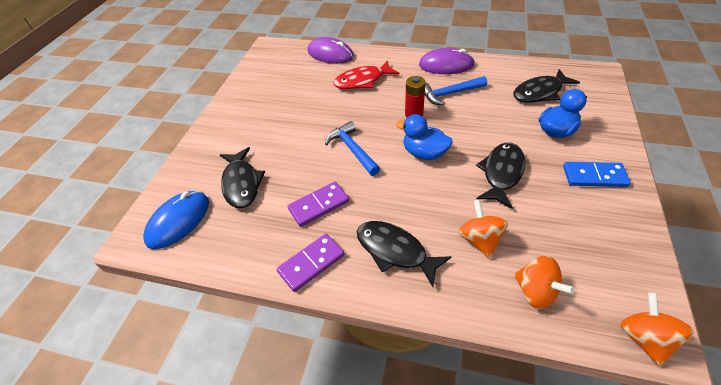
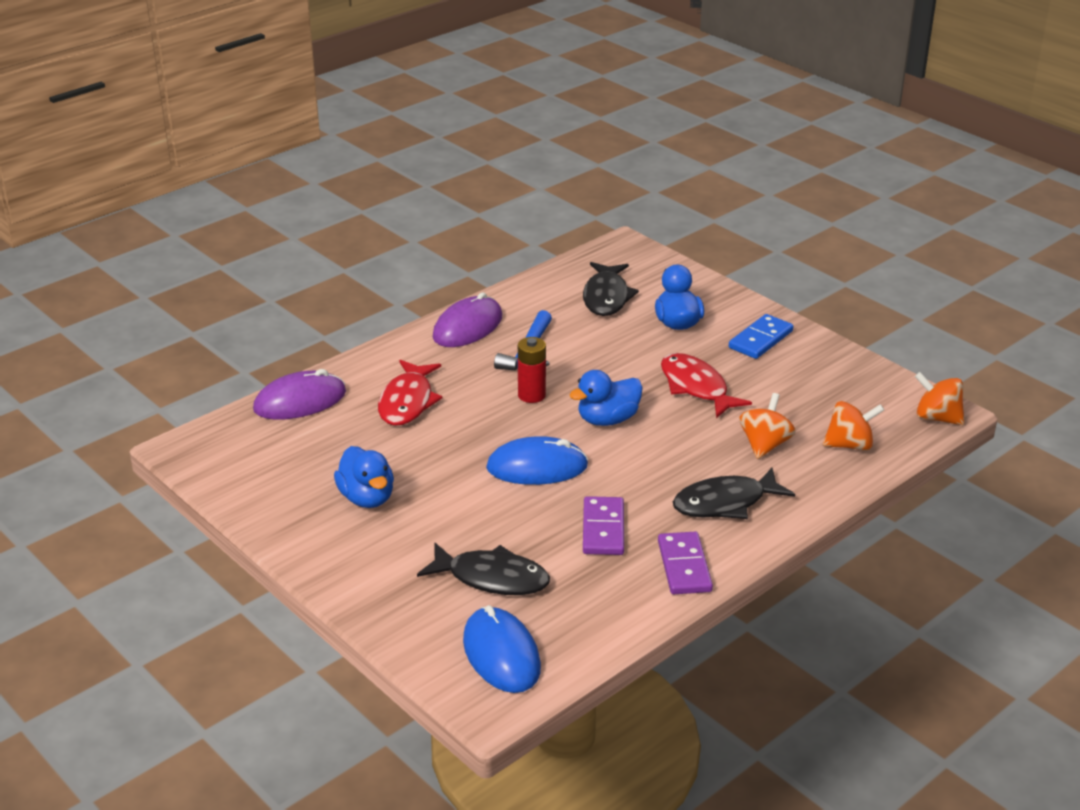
camera: 60 degrees left, 15 degrees down
(275, 109) = (367, 498): none -> blue duck
(352, 149) = (537, 467): blue hammer -> blue mouse
(479, 239) = (764, 445): orange spinning top -> orange spinning top turned 90 degrees clockwise
(501, 173) = (696, 387): black fish -> red fish

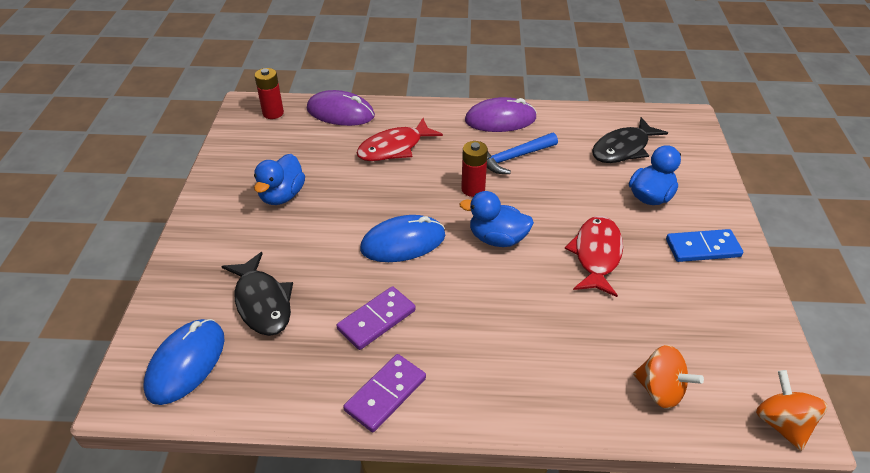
camera: 45 degrees right, 10 degrees up
(226, 439) = (273, 113): none -> red battery
(537, 467) = (403, 242): blue mouse -> blue mouse turned 60 degrees counterclockwise
(725, 503) = (488, 365): black fish -> none
(764, 445) = (586, 338): orange spinning top -> none

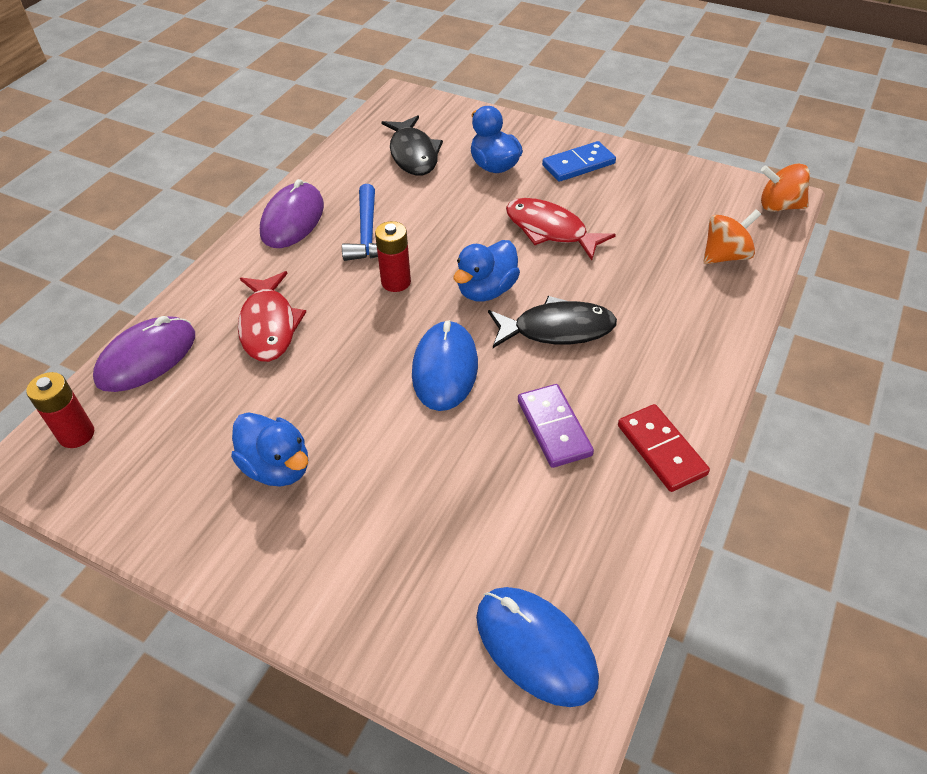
camera: 65 degrees left, 5 degrees up
(262, 302) = (470, 535): black fish -> black fish (557, 329)
(385, 394) = (661, 450): purple domino -> red domino
(702, 248) = (578, 164): blue domino -> blue domino turned 45 degrees clockwise

